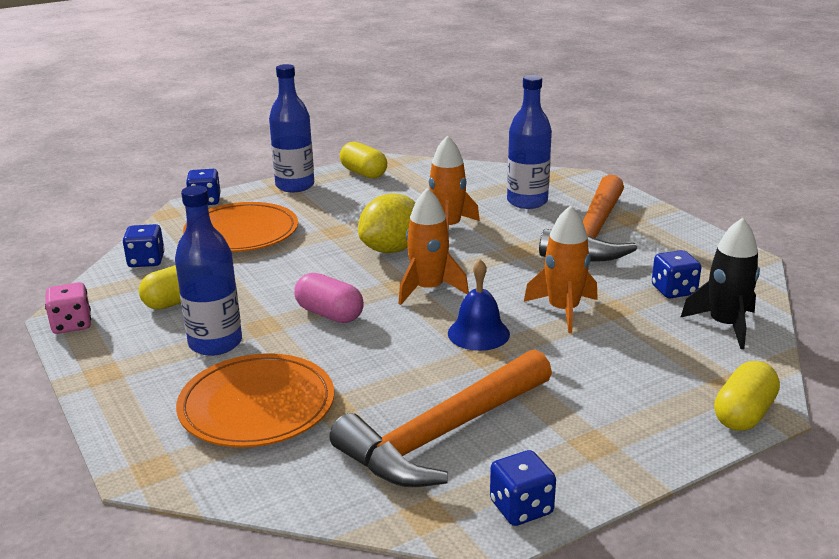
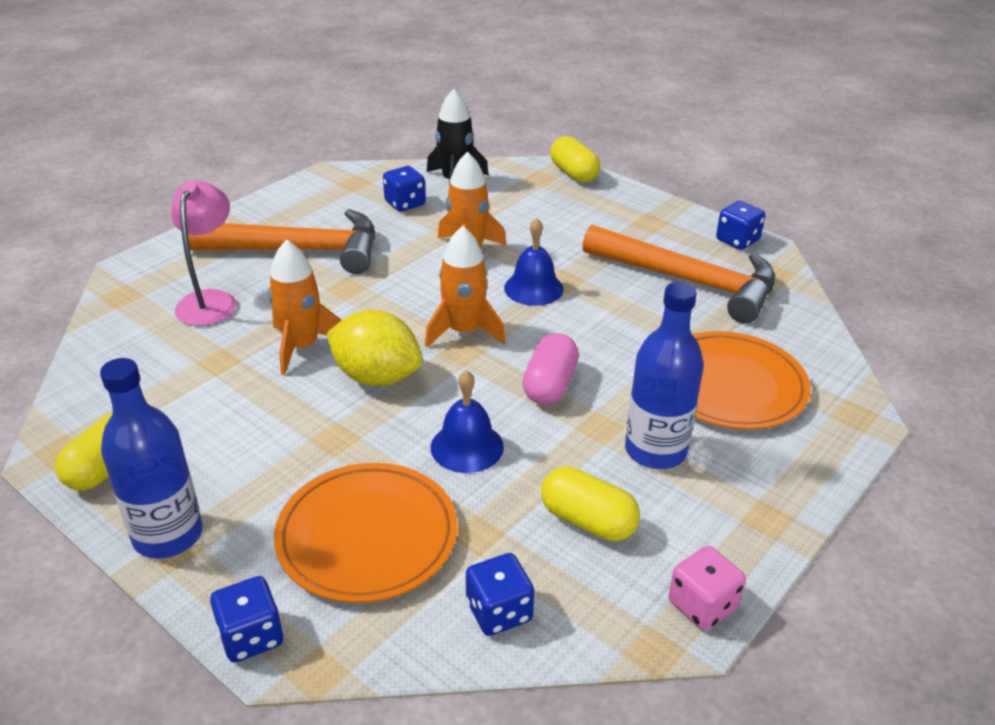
camera: 110 degrees left, 10 degrees up
(289, 271) = (467, 447): none -> blue bell
(527, 202) = (210, 300): blue bottle -> pink lamp
(743, 414) = (573, 173): yellow capsule -> yellow capsule turned 45 degrees clockwise

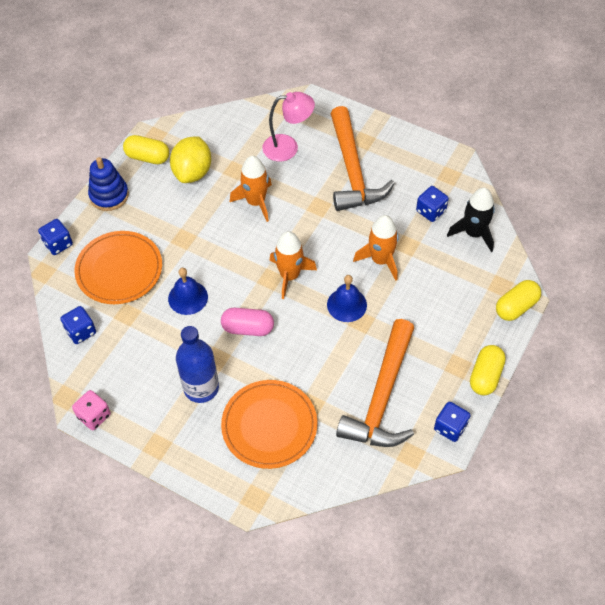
camera: 80 degrees right, 20 degrees up
(168, 535) = (109, 195): blue bottle -> blue stacking toy
(376, 377) = (237, 243): yellow lemon -> yellow lemon (192, 172)
(588, 521) = (142, 360): yellow capsule -> yellow capsule (485, 376)

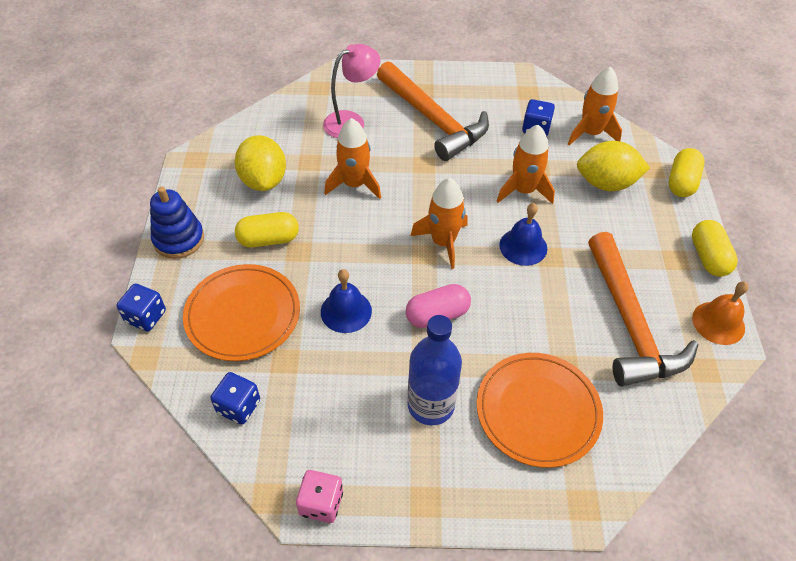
camera: 30 degrees left, 5 degrees down
(147, 157) = (200, 184): yellow capsule -> yellow capsule (268, 239)
(450, 427) = (718, 323): blue dice -> orange bell
(452, 281) = (606, 183): none -> yellow lemon
(473, 233) = (590, 133): black rocket -> orange rocket

